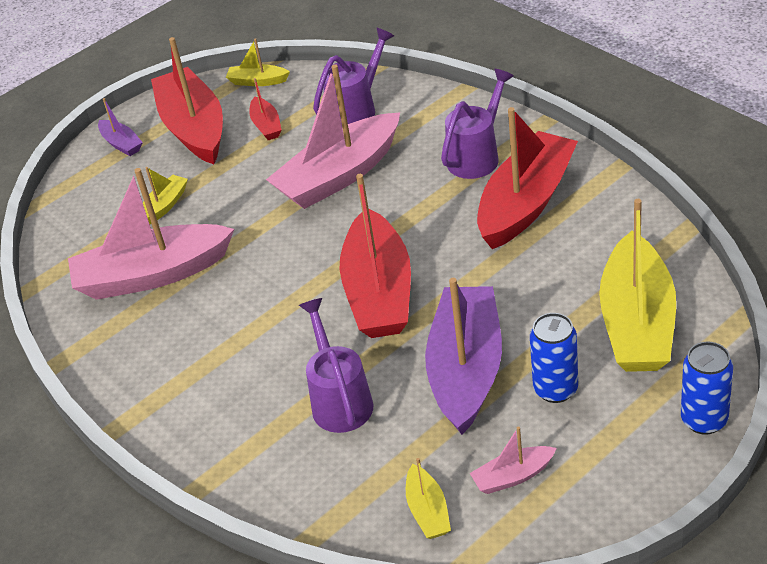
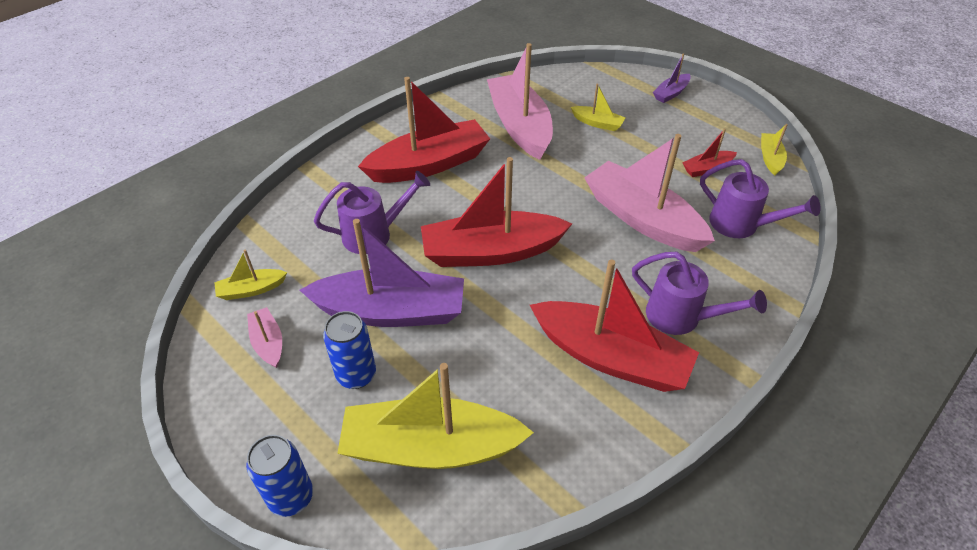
camera: 80 degrees right, 5 degrees up
(194, 128) = (696, 128): red boat -> red boat (429, 164)

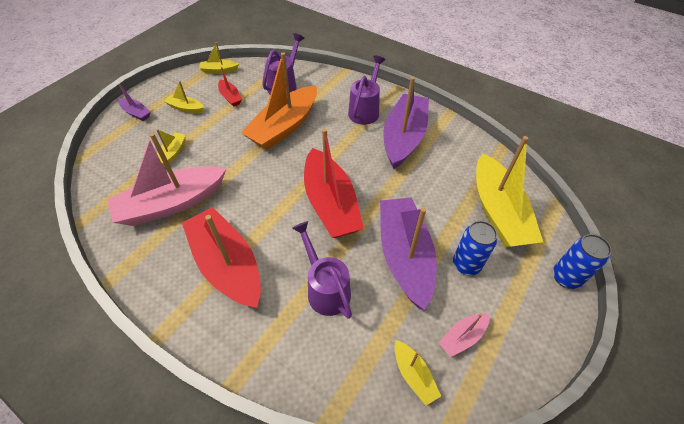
camera: 100 degrees left, 5 degrees up
(611, 357) = (403, 137): red boat -> purple boat
(642, 219) = (284, 127): pink boat -> orange boat
(681, 130) = (185, 108): none -> yellow boat

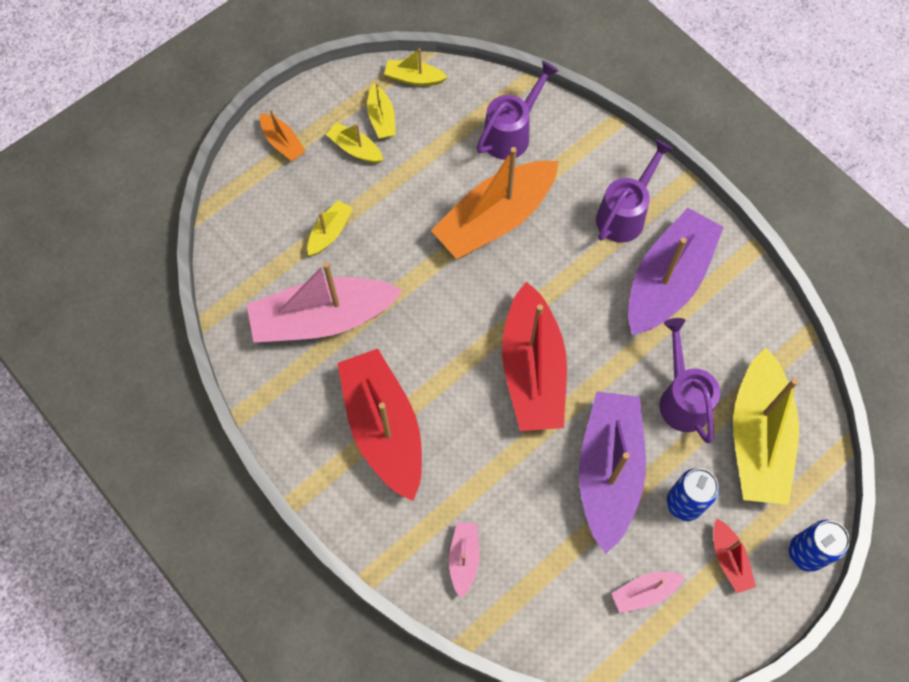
camera: 15 degrees right, 15 degrees up
(136, 113) = (283, 143): purple boat -> orange boat
(230, 97) = (424, 141): red boat -> red boat (729, 559)
(310, 348) = (464, 558): none -> pink boat
(325, 289) = (498, 491): purple watering can -> purple watering can (682, 398)
(413, 375) = (573, 620): yellow boat -> yellow boat (381, 118)

